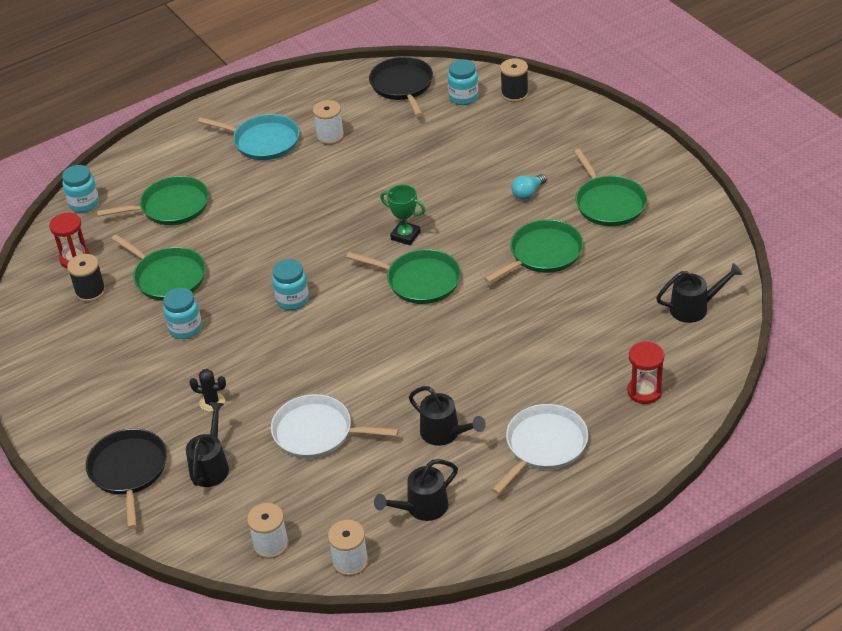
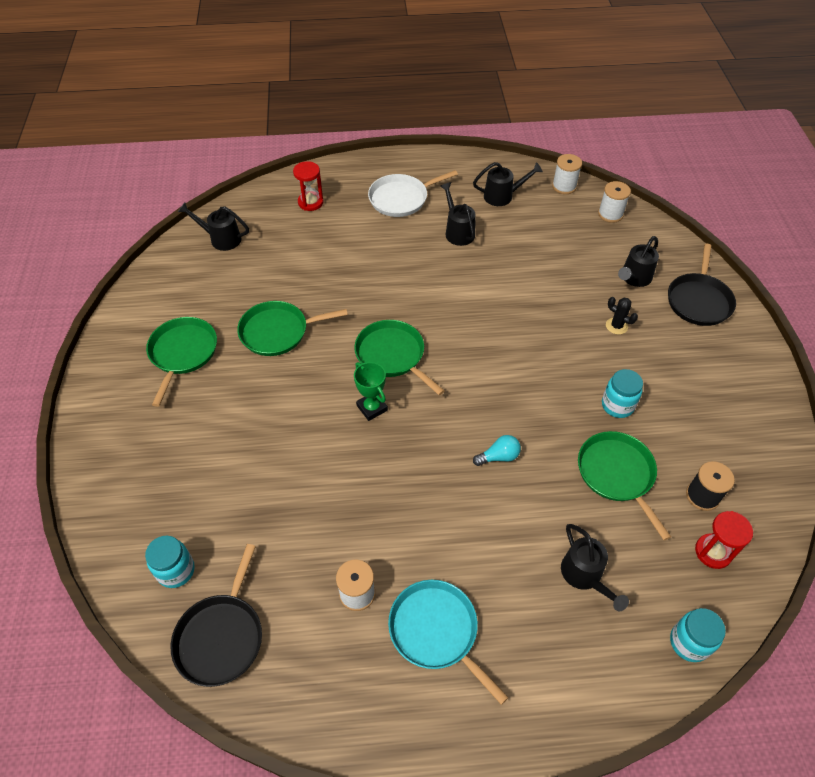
camera: 155 degrees left, 10 degrees up
(171, 207) = (585, 576): green pan -> black watering can
(292, 300) = (509, 389): turquoise jar -> none
(317, 432) = (545, 269): white pan -> none
(514, 94) = (124, 542): black spool -> none
(528, 193) = (233, 399): turquoise light bulb -> turquoise light bulb (499, 456)

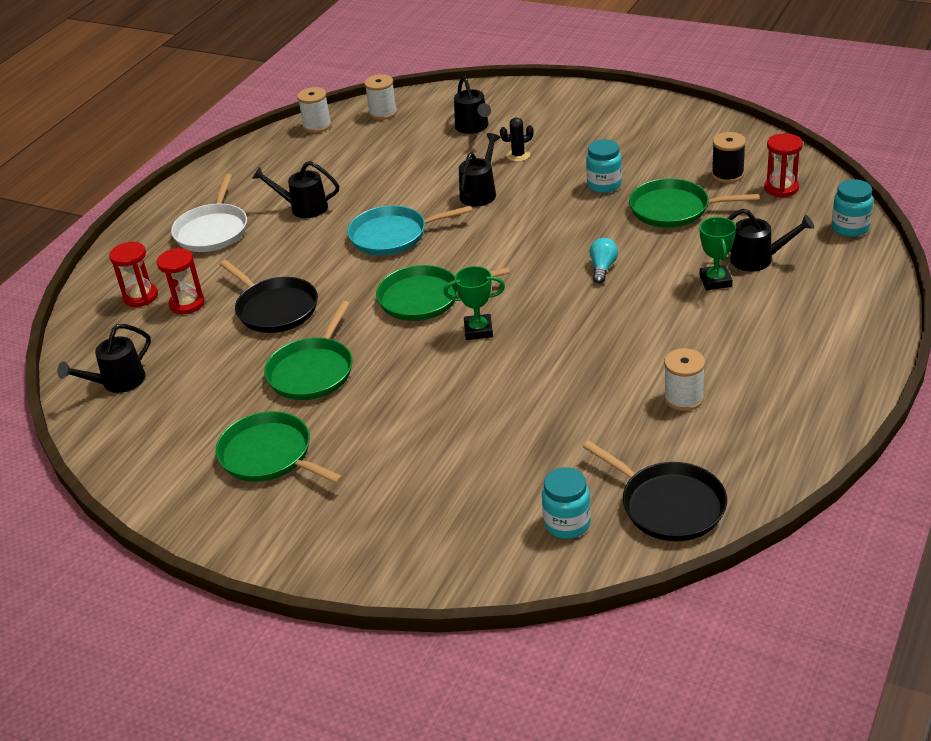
camera: 55 degrees left, 15 degrees down
(315, 229) = (187, 304): none -> red hourglass
(436, 631) = (755, 359): turquoise pan -> turquoise pan (393, 235)
(503, 196) = (287, 165): black watering can -> black watering can (480, 192)
(531, 552) = (715, 281): none -> green trophy
(699, 300) = (532, 104): black pan -> black pan (275, 308)

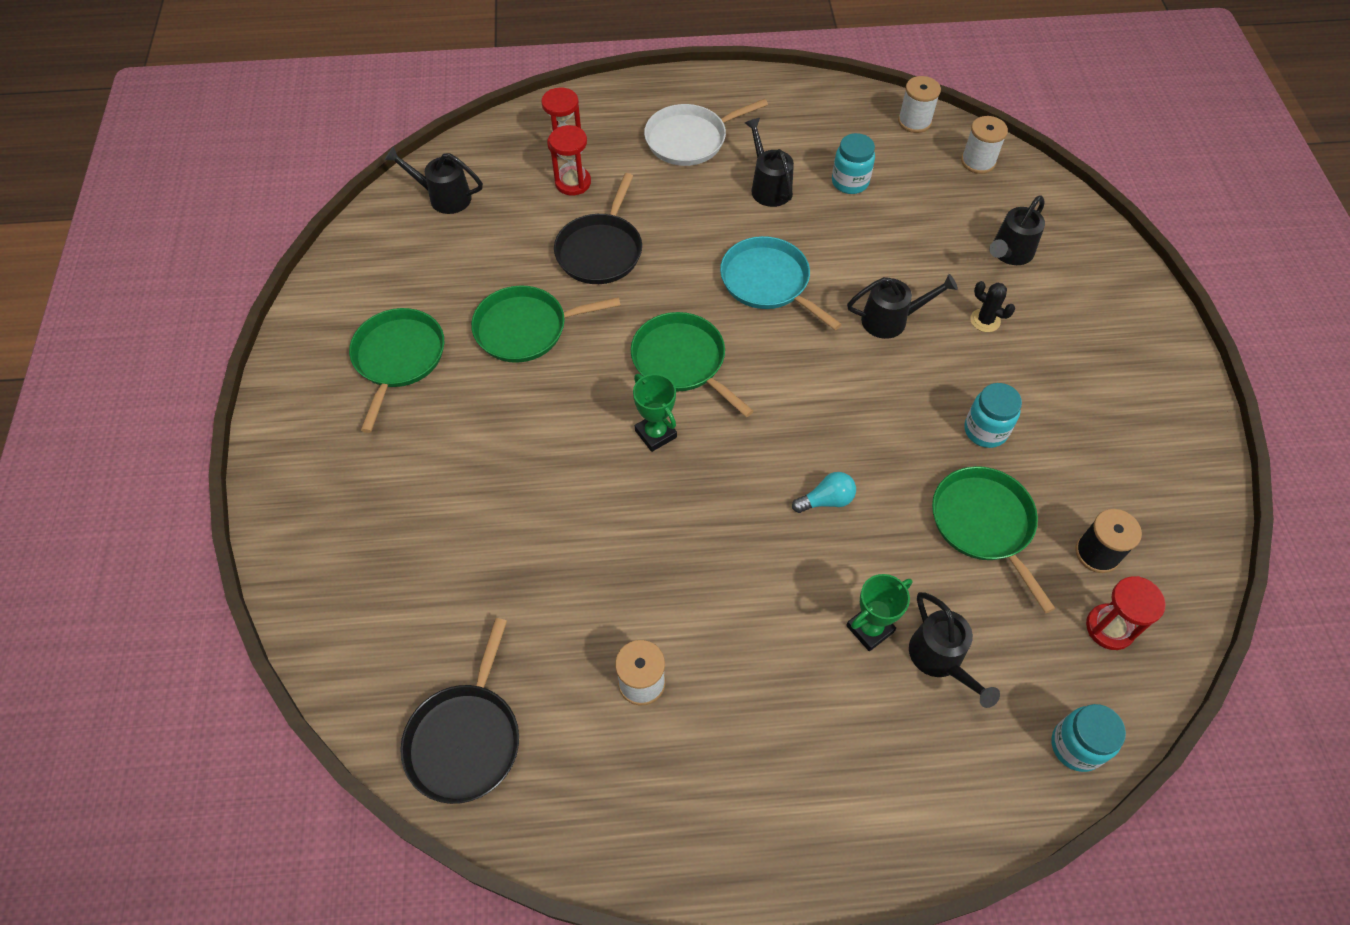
camera: 55 degrees right, 20 degrees up
(567, 523) = (402, 652): turquoise jar -> turquoise jar (850, 182)

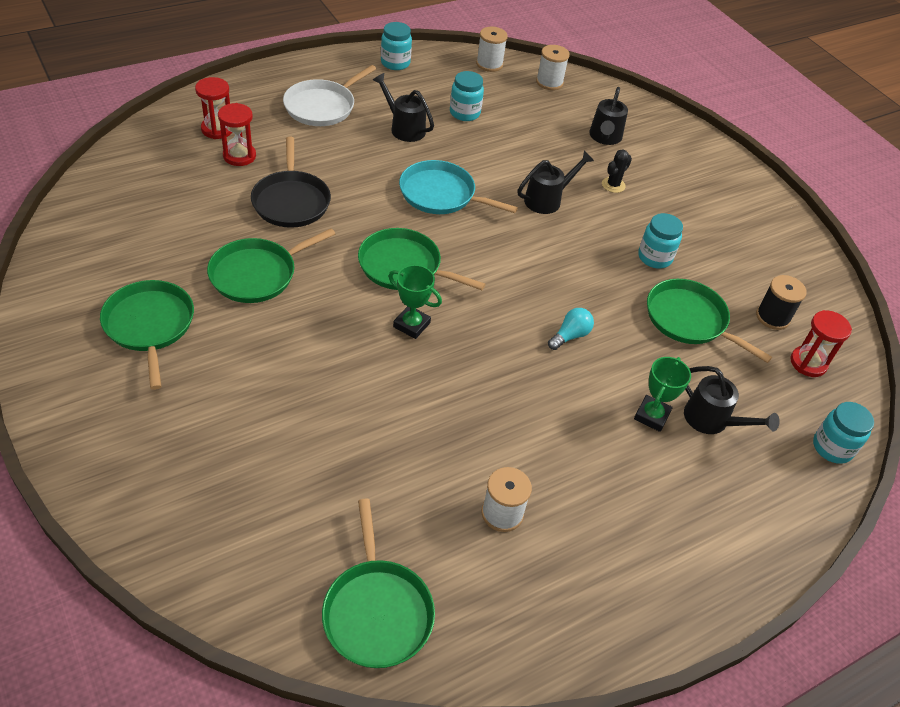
camera: 30 degrees left, 10 degrees down
(443, 197) = (126, 189): black watering can -> none
(466, 738) = (377, 611): black pan -> green pan
(800, 98) = (395, 63): none -> turquoise jar
(985, 320) = (613, 185): black cactus -> black cactus turned 60 degrees counterclockwise

